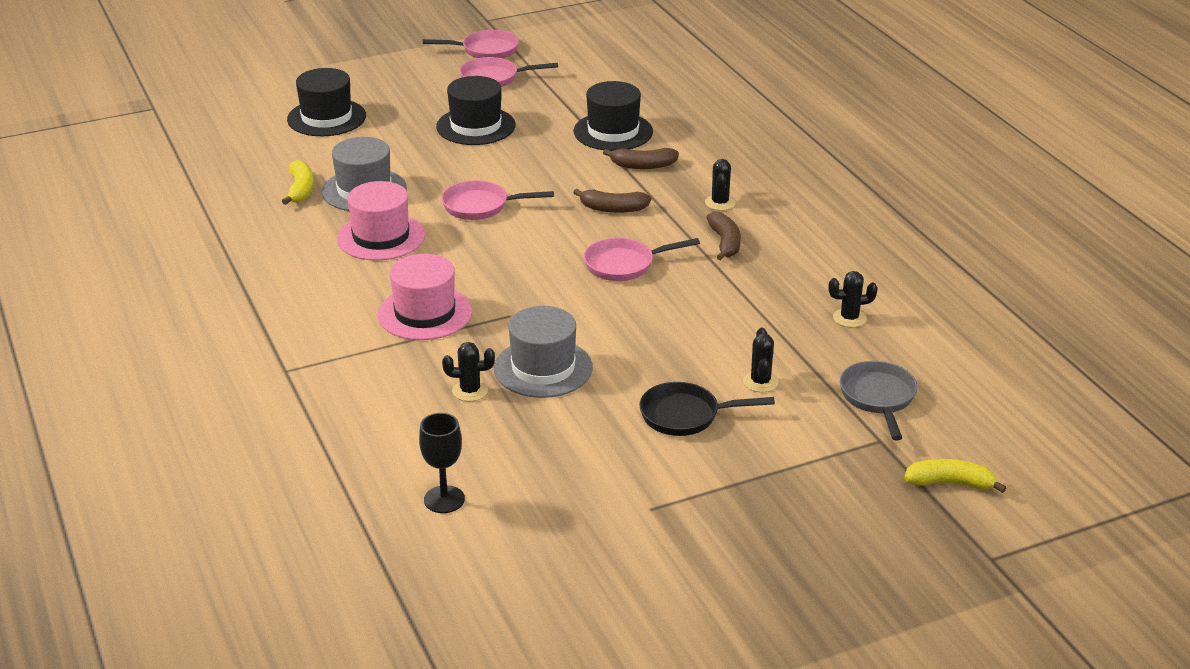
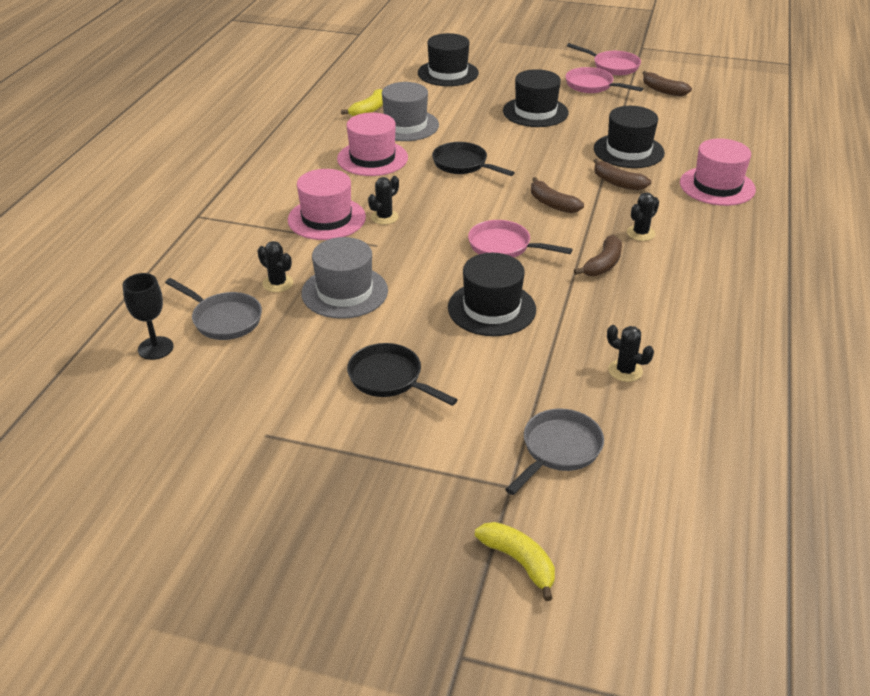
camera: 40 degrees right, 5 degrees up
(468, 444) = (223, 319): none -> grey pan
(480, 206) = (463, 165): pink pan -> black pan
(566, 59) = (663, 90): none -> brown banana
(687, 321) = (491, 308): none -> black hat
(727, 135) = (717, 186): none -> pink hat
(760, 382) = (481, 384): black cactus -> black cactus (384, 217)

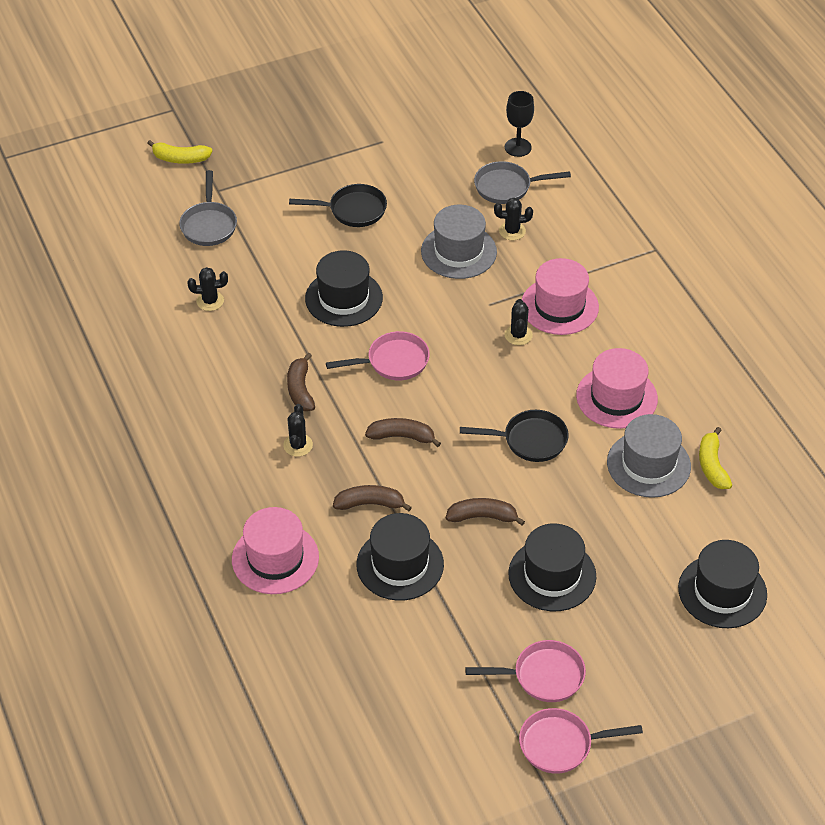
camera: 140 degrees right, 10 degrees up
(663, 90) = (457, 722): brown banana -> brown banana (483, 517)

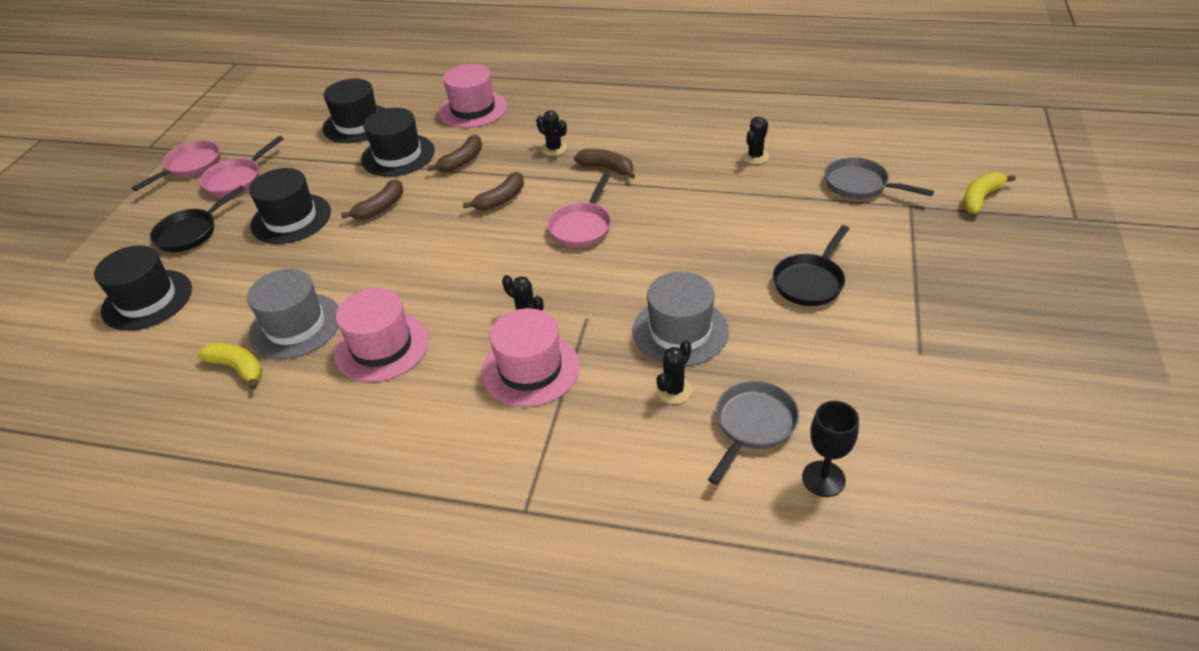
camera: 130 degrees right, 5 degrees down
(344, 298) = (688, 228): black hat -> black hat (357, 124)
(530, 440) = (410, 266): black pan -> black pan (191, 232)

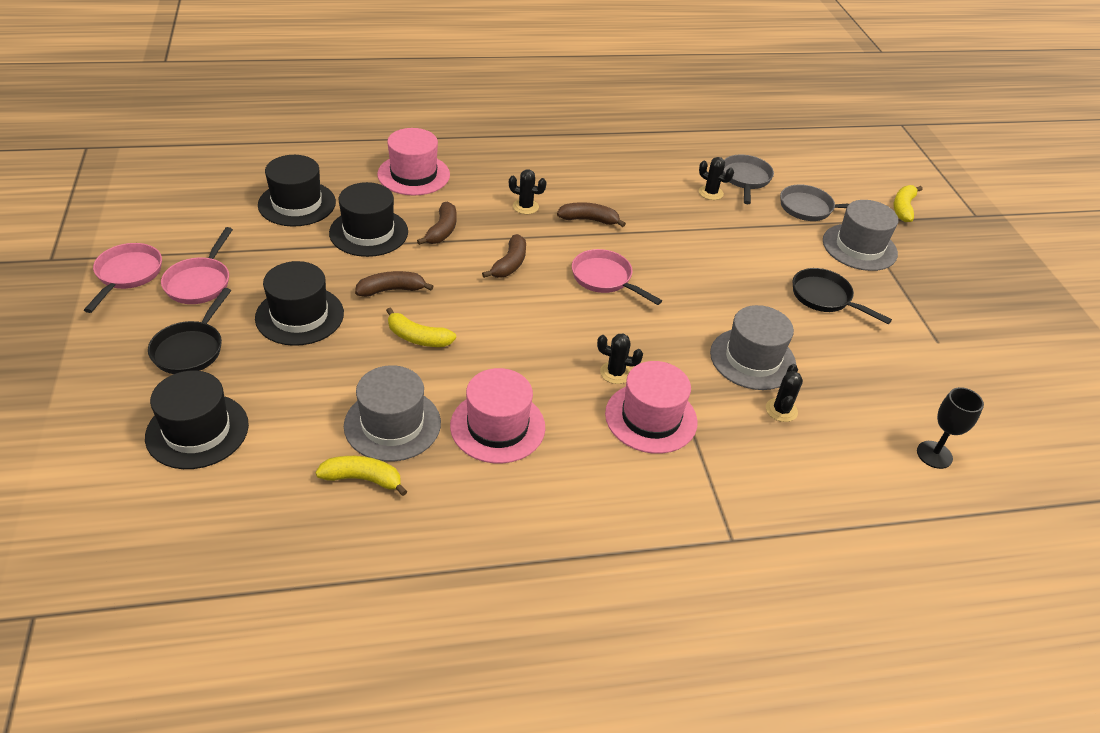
camera: 30 degrees left, 0 degrees up
(371, 253) = (417, 337): none -> yellow banana
(380, 208) = (391, 290): brown banana -> brown banana turned 120 degrees counterclockwise
(582, 226) = (605, 279): pink pan -> pink pan turned 135 degrees clockwise
(753, 426) = (859, 425): grey pan -> grey pan (745, 179)
(755, 156) = (711, 193): black cactus -> black cactus turned 60 degrees counterclockwise
(810, 281) = (825, 298): black pan -> black pan turned 120 degrees clockwise
(892, 234) = (859, 247): none -> grey hat

